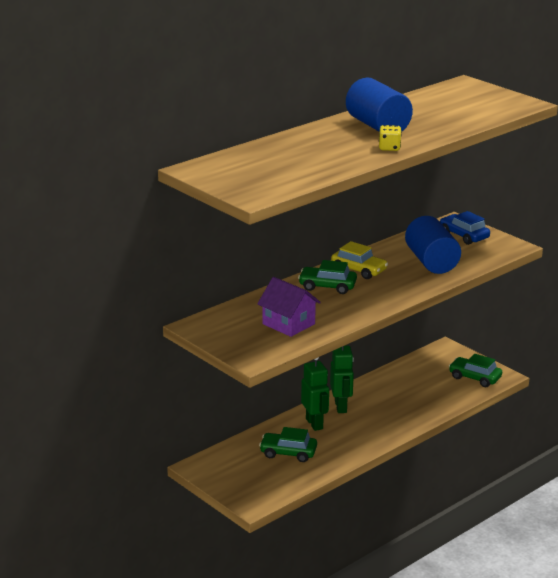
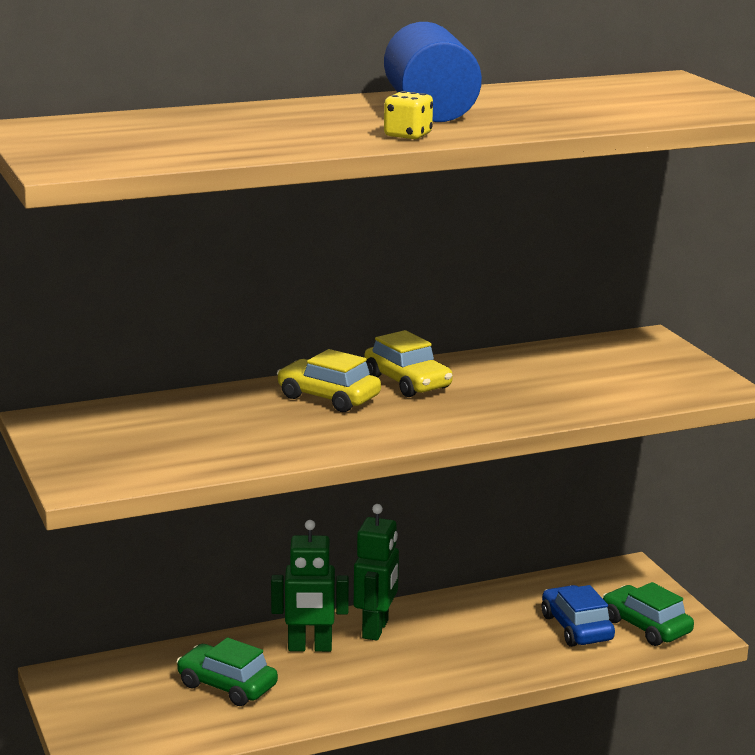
camera: 20 degrees right, 5 degrees down
(288, 324) = (202, 441): purple house -> none
(314, 424) = (310, 648): green robot -> green robot turned 90 degrees clockwise
(327, 286) = (328, 397): green car -> yellow car
(431, 262) = (547, 389): blue cylinder -> none
(464, 236) = (643, 360): blue car -> blue car (576, 628)

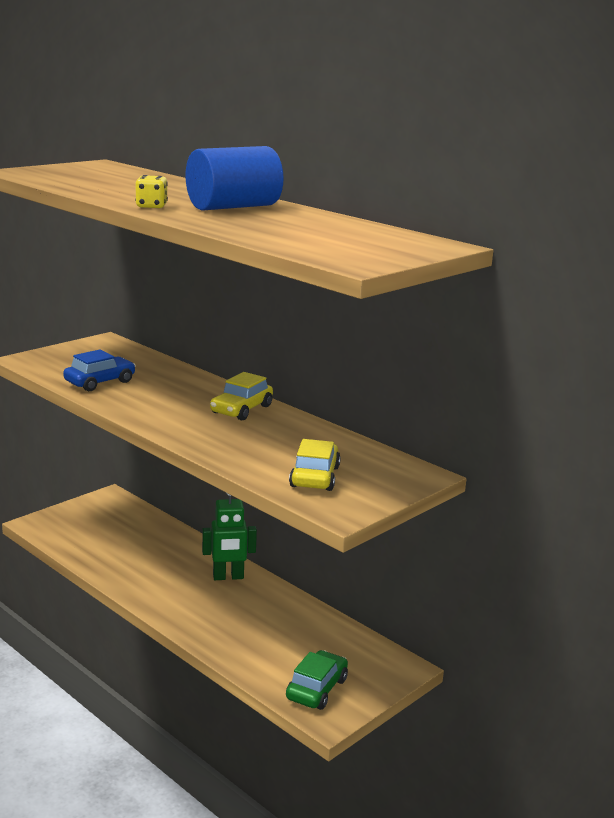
camera: 65 degrees right, 0 degrees up
(227, 686) = (128, 543): green car -> none
(310, 648) = (189, 559): green robot -> none
(328, 397) = (194, 393): yellow car -> yellow car (315, 477)
(576, 628) = (290, 656): blue car -> blue car (100, 382)

